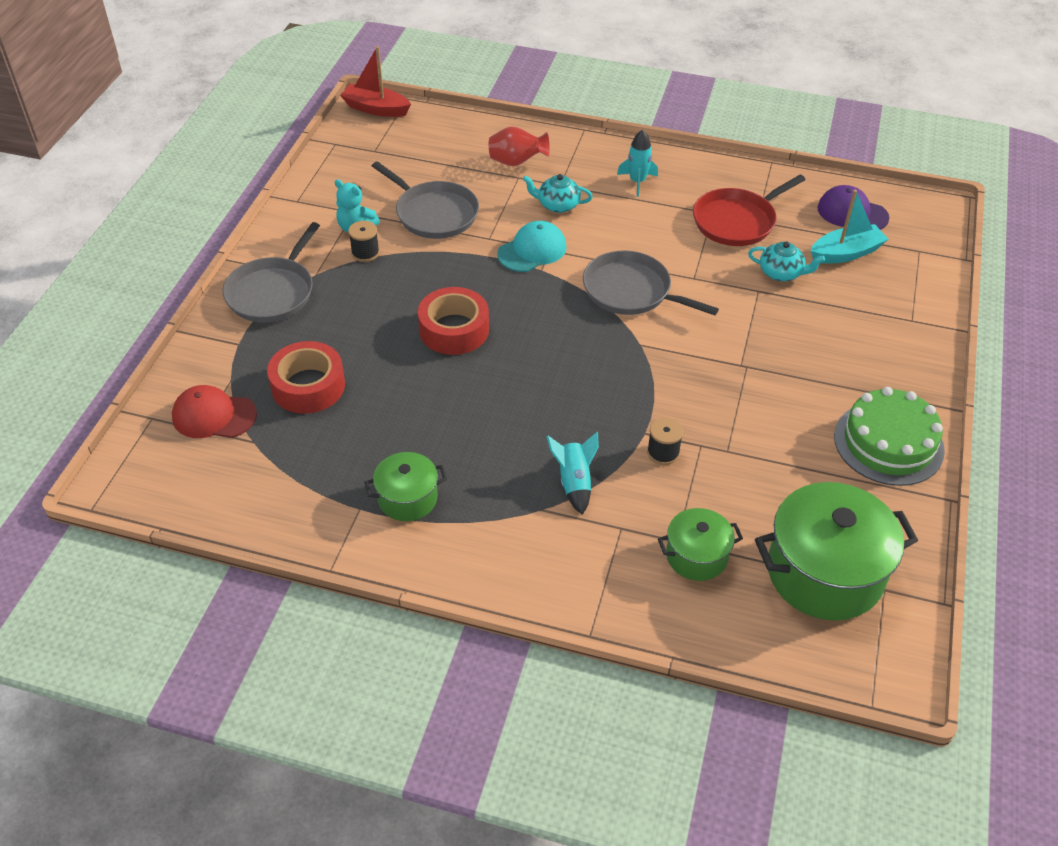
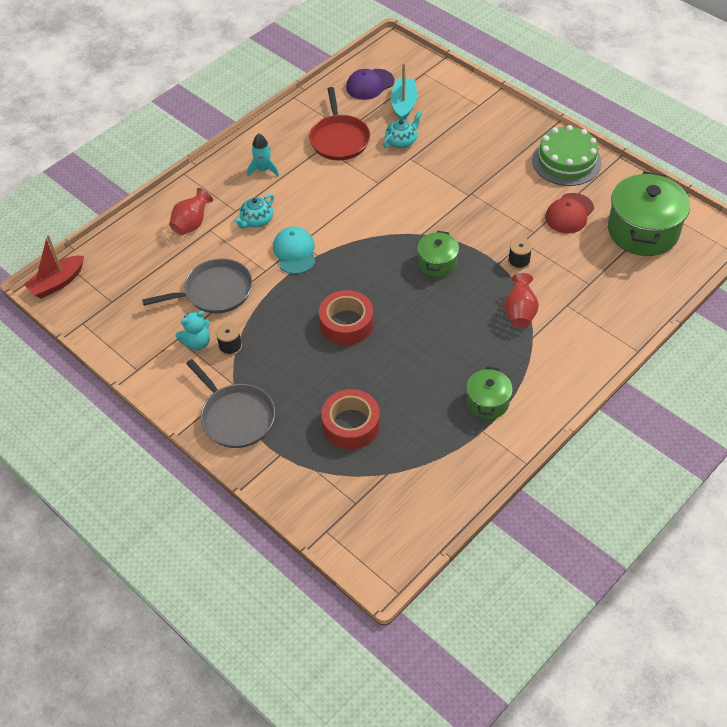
camera: 60 degrees left, 5 degrees up
(214, 416) = (347, 491): red cap -> red cap (569, 213)
(574, 482) = (519, 313): turquoise rocket -> red vase
(631, 291) = (370, 218): grey pan -> none
(696, 556) = (604, 280): green pot -> green pot (437, 263)

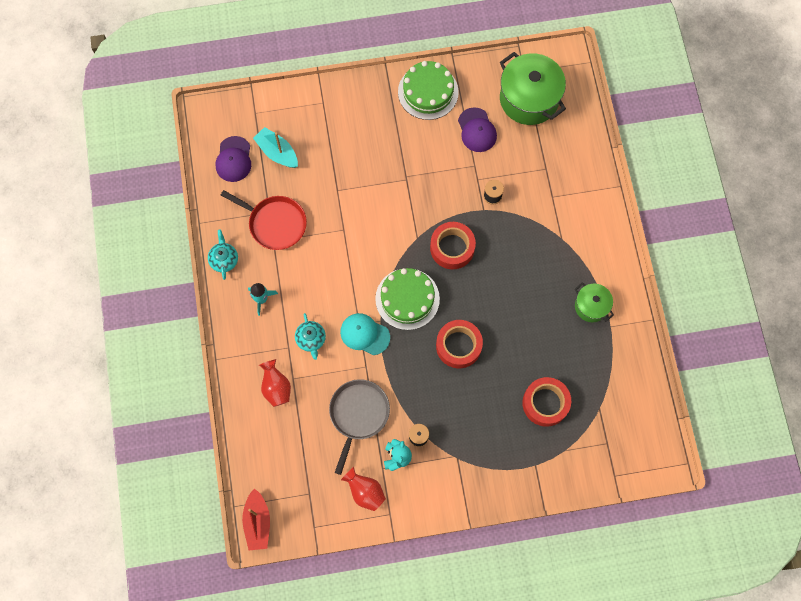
camera: 55 degrees left, 20 degrees up
(236, 417) = (483, 473): grey pan -> none
(357, 261) = (407, 299): none -> green cake
(401, 141) = (314, 182): turquoise teapot -> turquoise teapot (224, 259)
(437, 263) = (452, 248): green pot -> red tape
(519, 313) = (536, 230): red vase -> red vase (365, 492)
(569, 213) = (477, 130): red cap -> purple cap

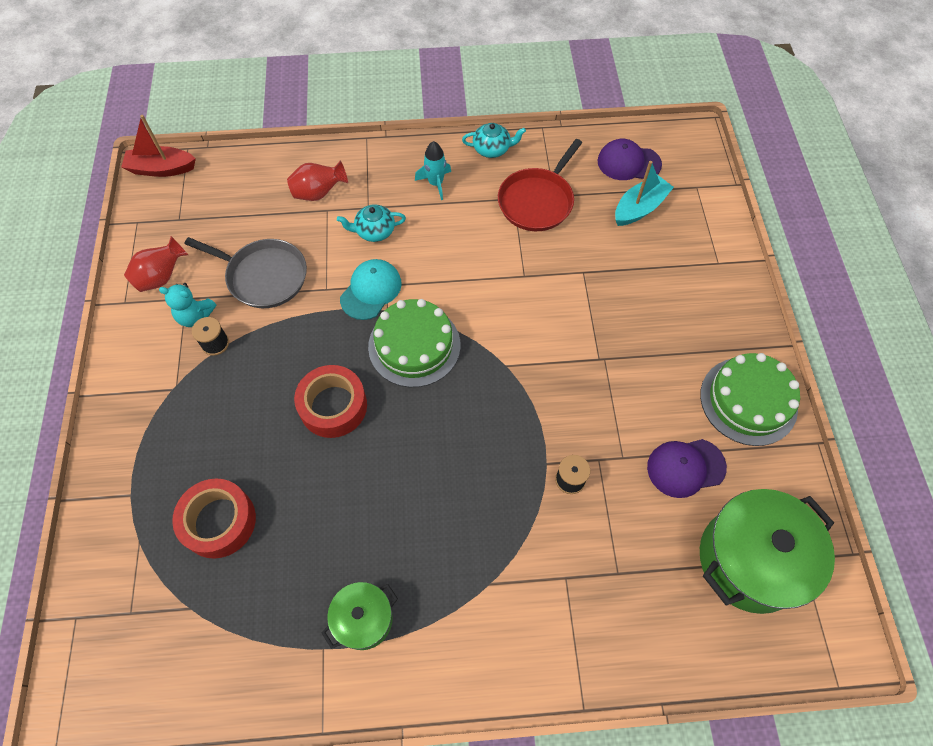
camera: 95 degrees right, 10 degrees down
(452, 248) = (486, 411): red tape -> none

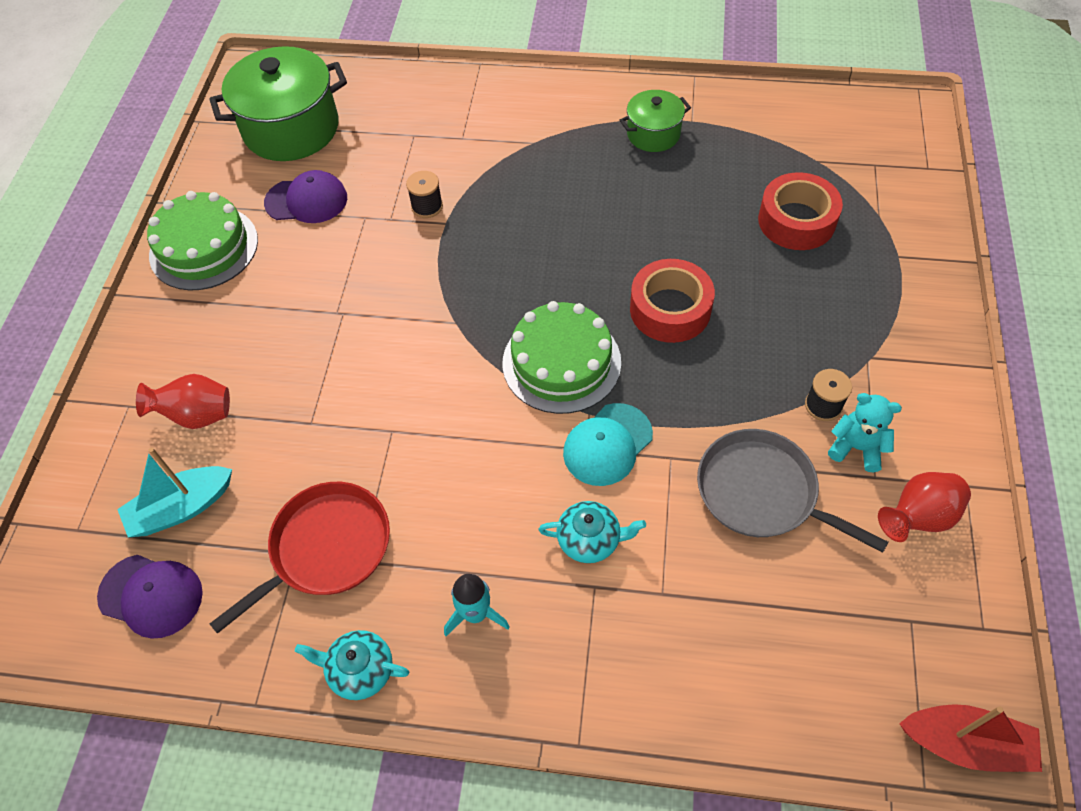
camera: 165 degrees left, 5 degrees down
(319, 193) = (674, 631): red vase -> red vase (197, 415)

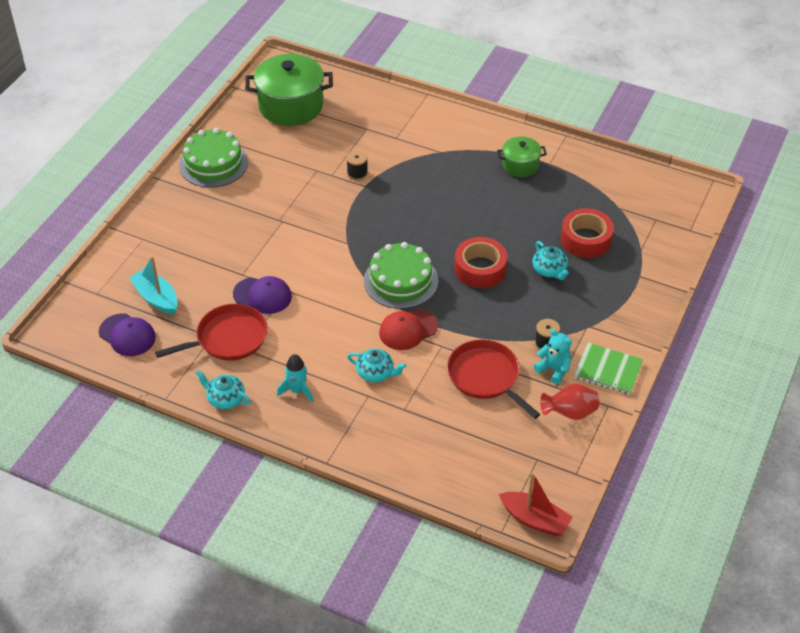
camera: 15 degrees right, 10 degrees down
(181, 508) = (156, 298): turquoise boat -> turquoise boat turned 60 degrees clockwise
(197, 415) = (180, 254): red vase -> none
(306, 200) = (284, 151): purple cap -> purple cap (262, 295)
(607, 444) = (408, 330): turquoise cap -> red cap
(762, 492) = (485, 377): grey pan -> red pan
(770, 283) = (549, 270): none -> turquoise teapot
(934, 423) = (608, 370): none -> green notebook

